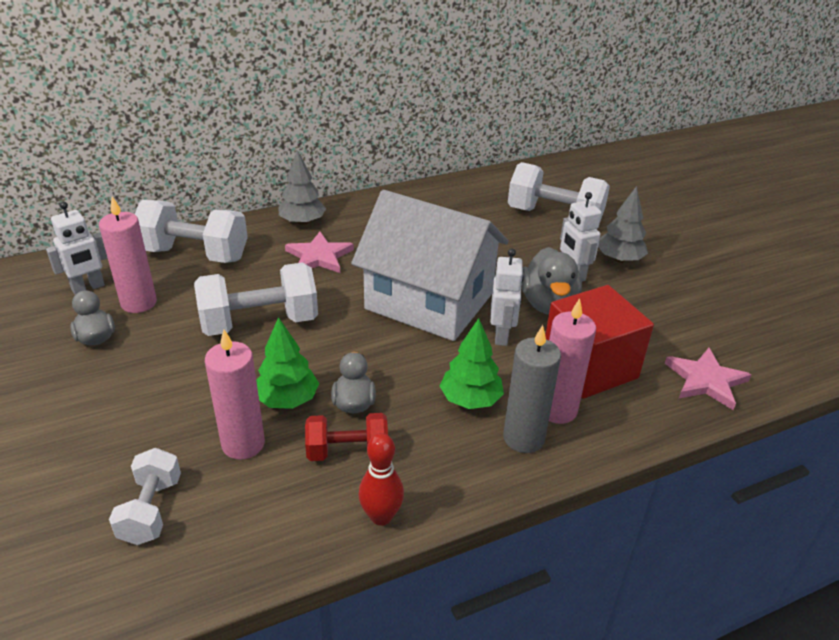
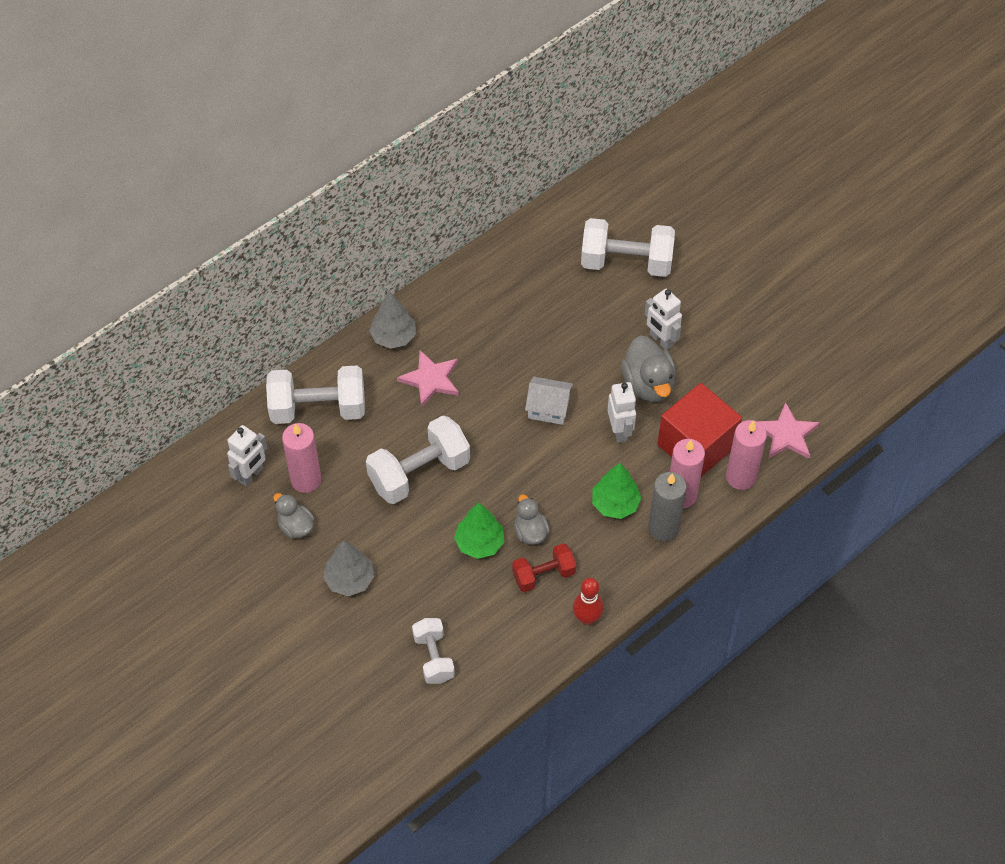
camera: 15 degrees left, 20 degrees up
(243, 444) = (467, 590): pink candle -> pink candle (741, 477)
(429, 301) = (548, 408): white house -> white house, size x0.41
(619, 259) = (697, 308): grey tree -> grey tree (350, 579)

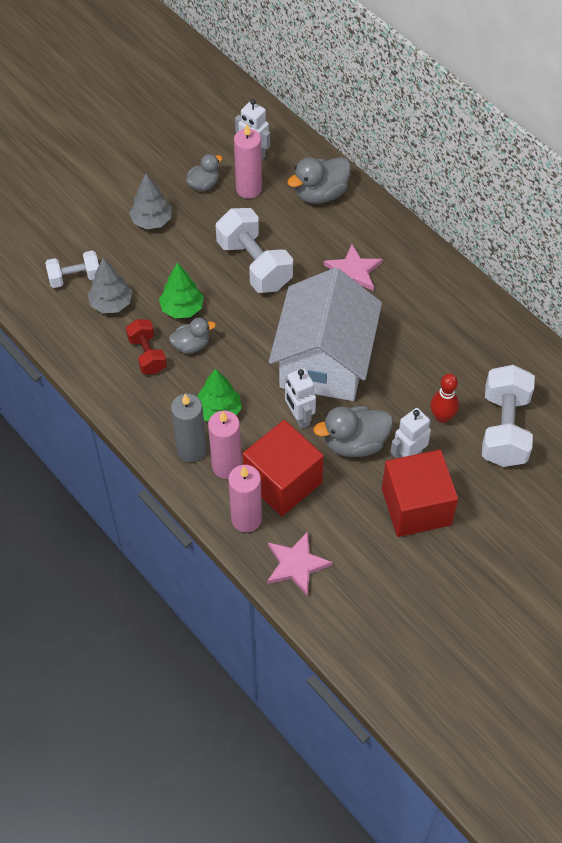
camera: 90 degrees right, 0 degrees up
(318, 408) = (320, 194): white dumbbell -> grey duck
(393, 337) = (399, 243): grey tree -> grey tree (111, 303)
(548, 408) = (324, 360): white house -> white house, size x2.43
(587, 618) = (102, 386): red bowling pin -> red bowling pin (442, 417)
(620, 431) = (299, 417): white robot -> white robot turned 75 degrees clockwise
(716, 336) = (416, 507): none -> red cube

